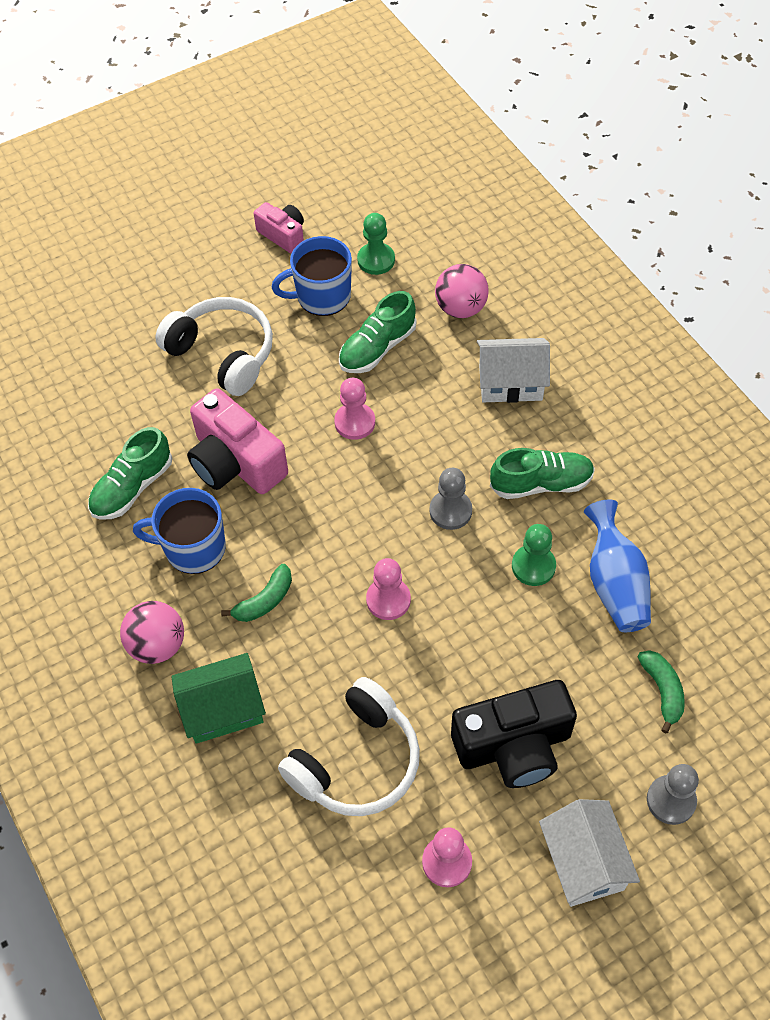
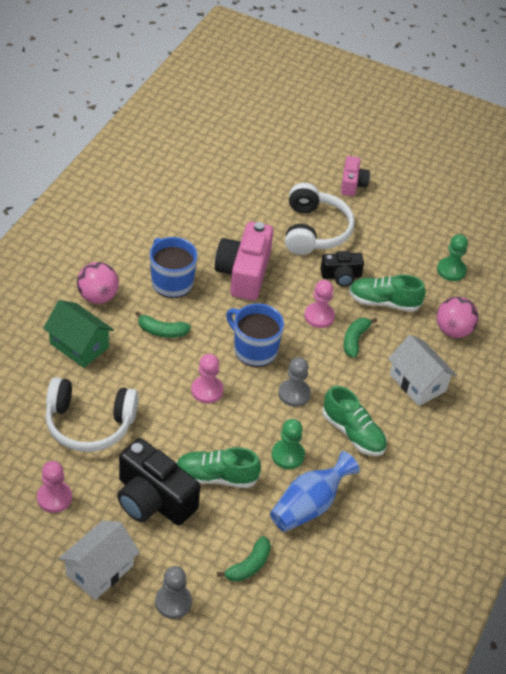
camera: 50 degrees right, 10 degrees down
(132, 487) = (189, 235): green shoe -> green shoe (216, 477)
(283, 235) = (427, 216): pink camera -> pink camera (352, 184)
(310, 367) = (341, 276): none -> black camera
(322, 296) = (398, 257): blue mug -> blue mug (254, 350)
(412, 407) = (355, 340): none -> green banana

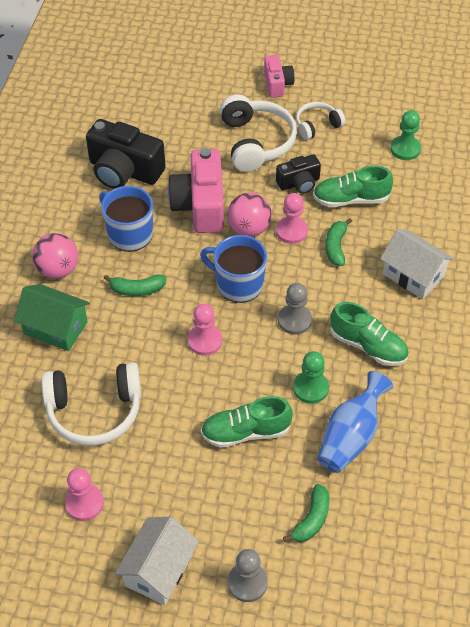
camera: 10 degrees left, 5 degrees up
(153, 499) = (189, 475): black camera -> black camera (124, 171)
(376, 229) = (317, 125): none -> white headphones
(453, 330) = (429, 211): pink ball -> pink ball (249, 229)

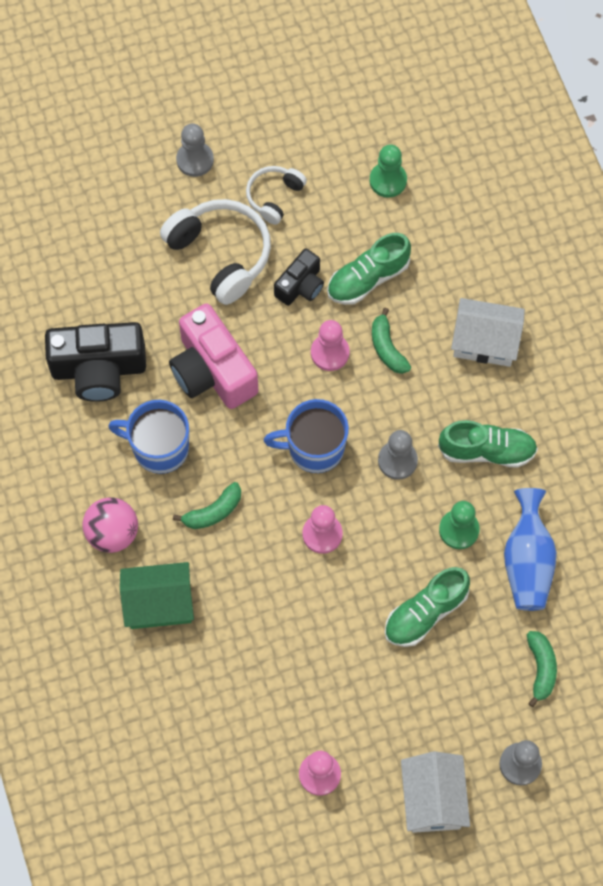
camera: 30 degrees left, 15 degrees up
(94, 411) = (263, 673): white headphones -> none
(249, 229) = (283, 373): pink ball -> none
(277, 84) = (195, 160): pink camera -> grey pawn

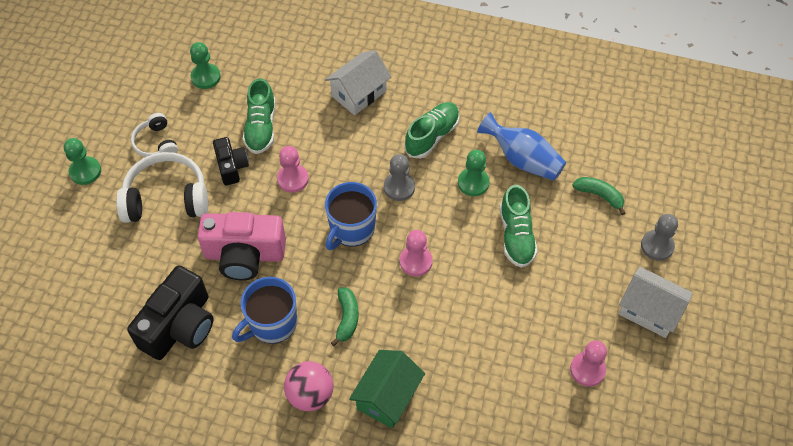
camera: 55 degrees left, 10 degrees down
(195, 160) = (85, 171): grey pawn -> green pawn
(387, 348) = (317, 146): green banana -> none

